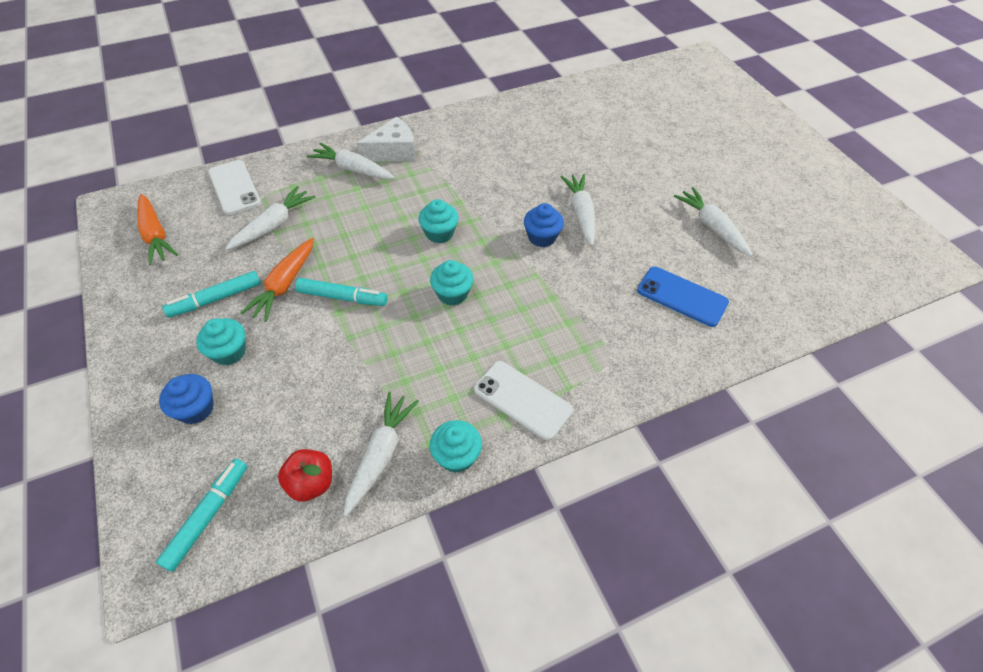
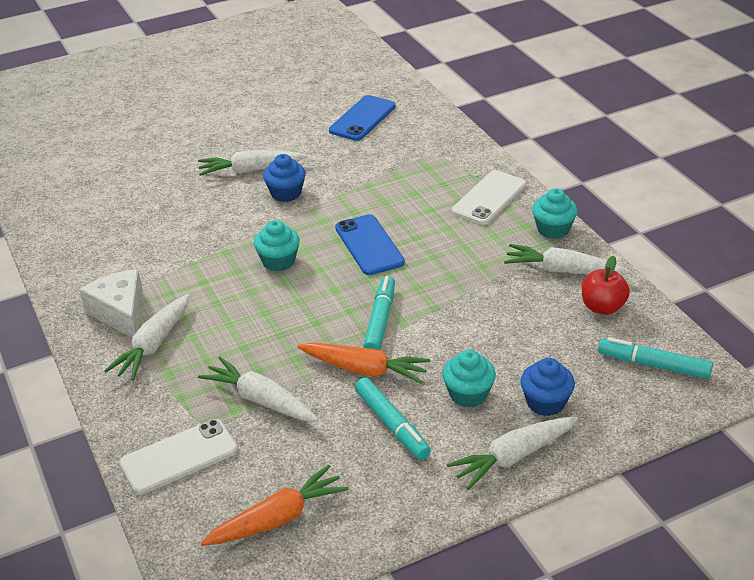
camera: 90 degrees left, 15 degrees down
(452, 294) = (369, 245): turquoise cupcake -> blue phone
(711, 227) = (273, 100): white carrot -> white carrot (513, 457)

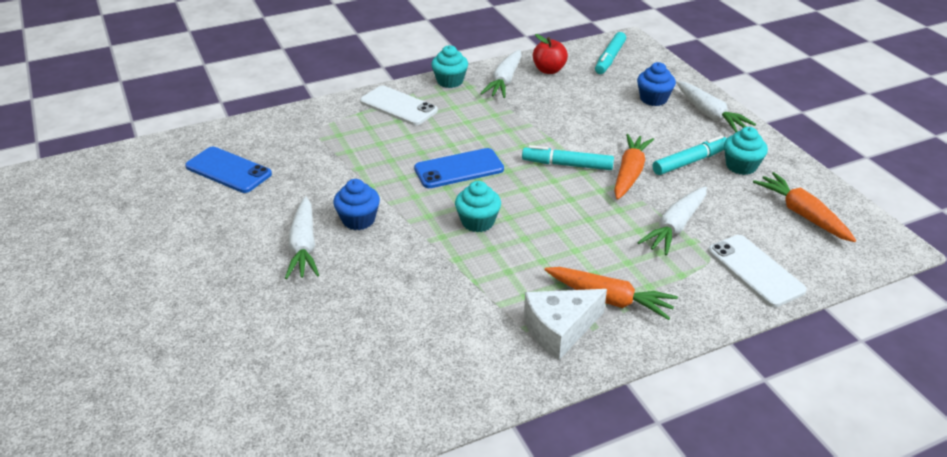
camera: 90 degrees left, 0 degrees up
(154, 345) = (609, 299): white carrot -> orange carrot
(468, 394) = (650, 128): turquoise cupcake -> turquoise cupcake (741, 166)

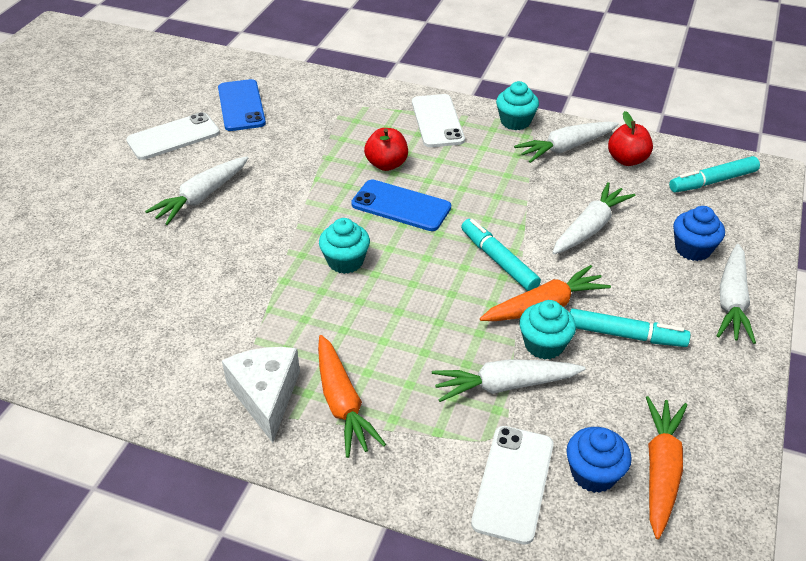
camera: 45 degrees right, 5 degrees up
(205, 221) = (173, 137): none -> white phone
(358, 220) = (265, 200): blue cupcake -> blue cupcake (593, 473)
(407, 150) = (386, 164): none -> red apple
(559, 329) = (266, 396): white cheese -> white cheese turned 60 degrees clockwise
(587, 118) = (590, 228): none -> white carrot
(741, 166) = (676, 376): turquoise cupcake -> turquoise cupcake (544, 345)

